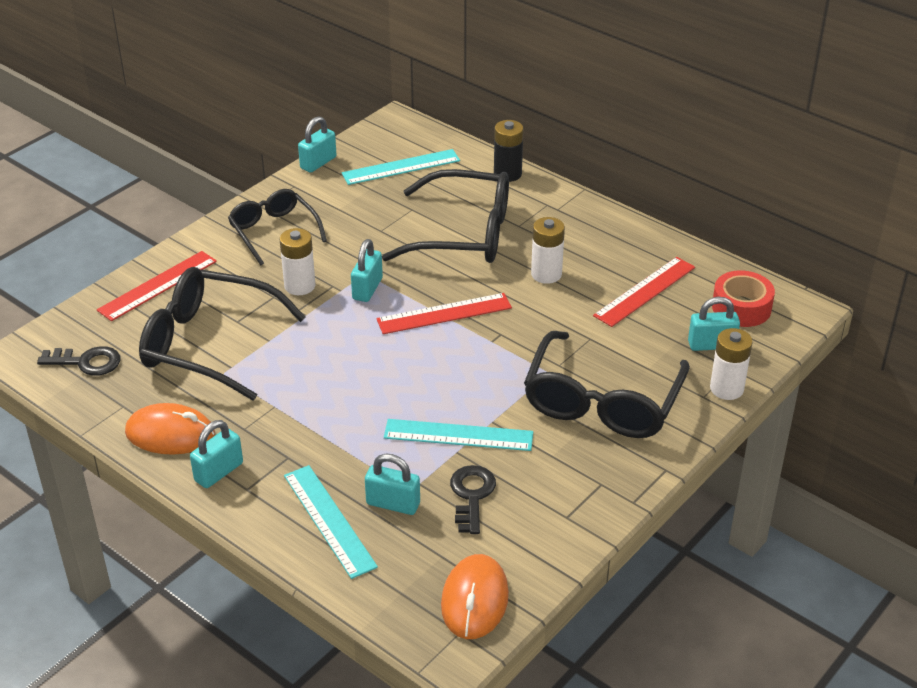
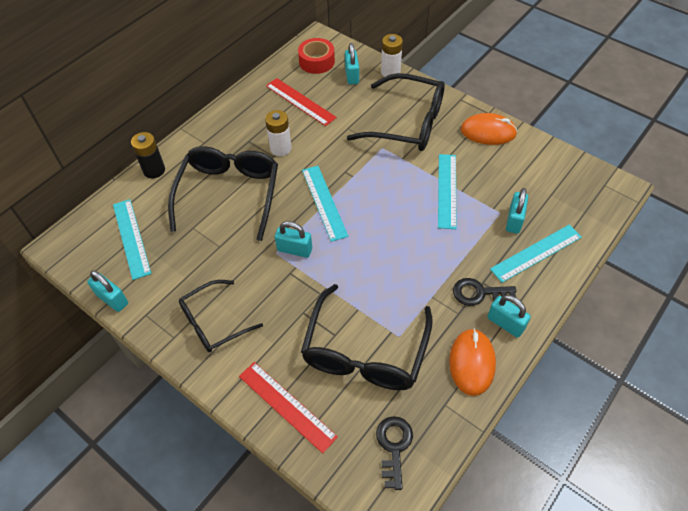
camera: 90 degrees left, 15 degrees up
(300, 286) = (290, 295): white battery -> none
(444, 313) = (324, 202): red ruler -> turquoise ruler
(472, 495) = (498, 182): black key -> black key (478, 293)
(474, 600) = (580, 179): orange mouse -> orange mouse (488, 132)

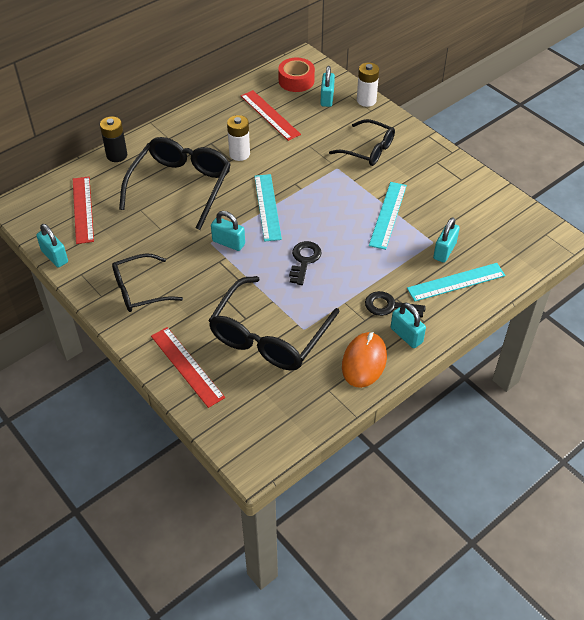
camera: 10 degrees right, 5 degrees down
(131, 238) = (83, 209): turquoise ruler -> red ruler
(394, 446) = (272, 414): black key -> black key (304, 260)
(407, 123) = (368, 150): black glasses -> black glasses, size x0.62
(488, 132) = (445, 169): orange mouse -> none

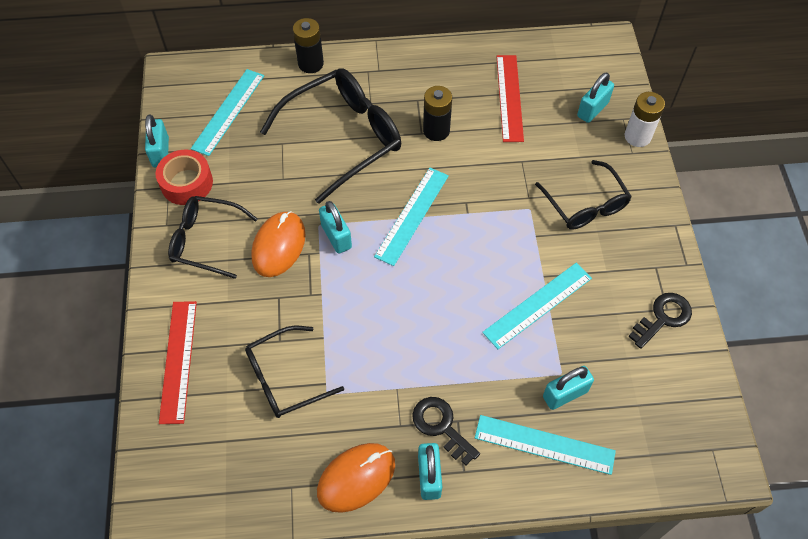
camera: 35 degrees right, 10 degrees up
(83, 209) = (228, 111): red ruler -> turquoise ruler
(194, 267) = (279, 246): none -> orange mouse
(239, 154) = (436, 130): white battery -> black battery
(269, 336) = (285, 378): black glasses -> black glasses, size x0.62
(296, 80) = (576, 67): red tape -> red tape (187, 183)
(304, 260) = (397, 307): black key -> black key (663, 318)

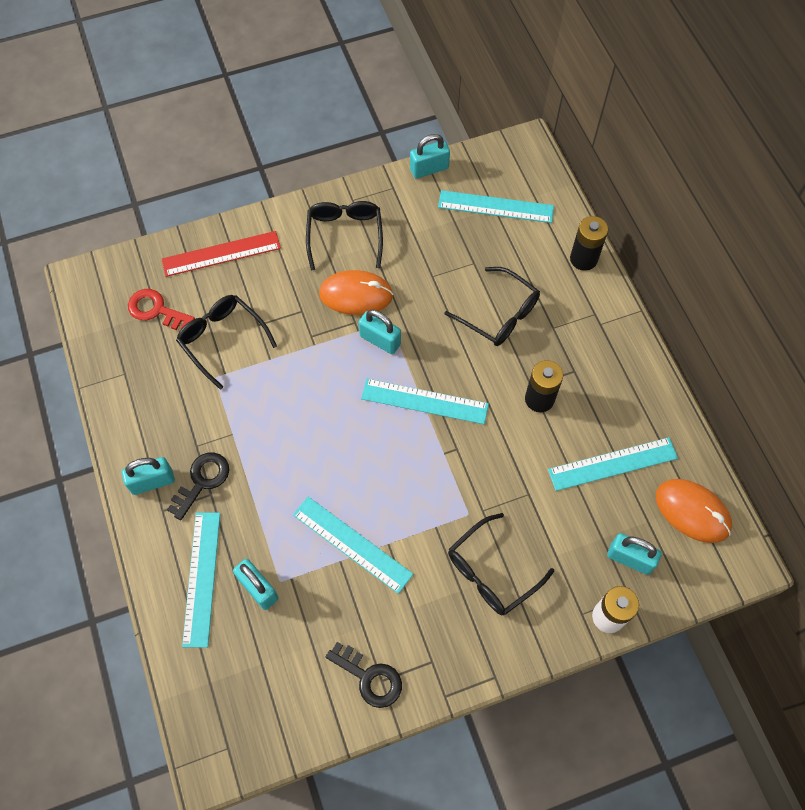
camera: 75 degrees right, 5 degrees up
(187, 183) = (402, 200): red tape -> none
(223, 440) = (156, 310): none -> red key
(336, 236) = (380, 340): turquoise padlock -> turquoise padlock turned 75 degrees clockwise
(343, 138) = (499, 314): black glasses -> black glasses, size x0.62
(356, 478) = (141, 422): orange mouse -> orange mouse (692, 511)
(509, 97) = (612, 463): red ruler -> turquoise ruler

